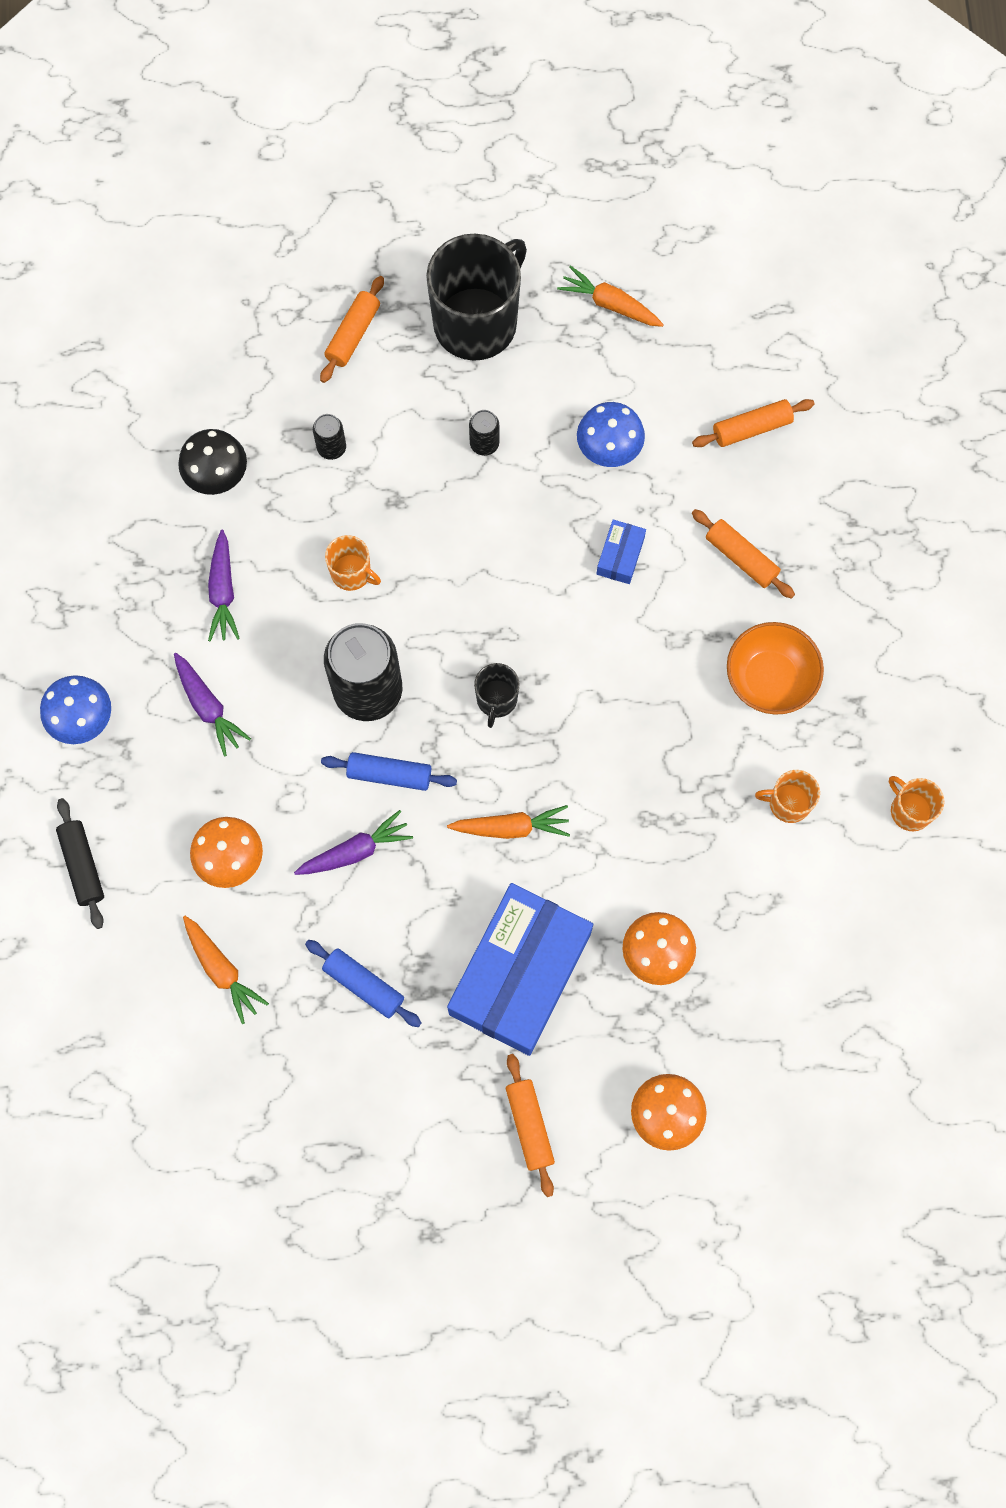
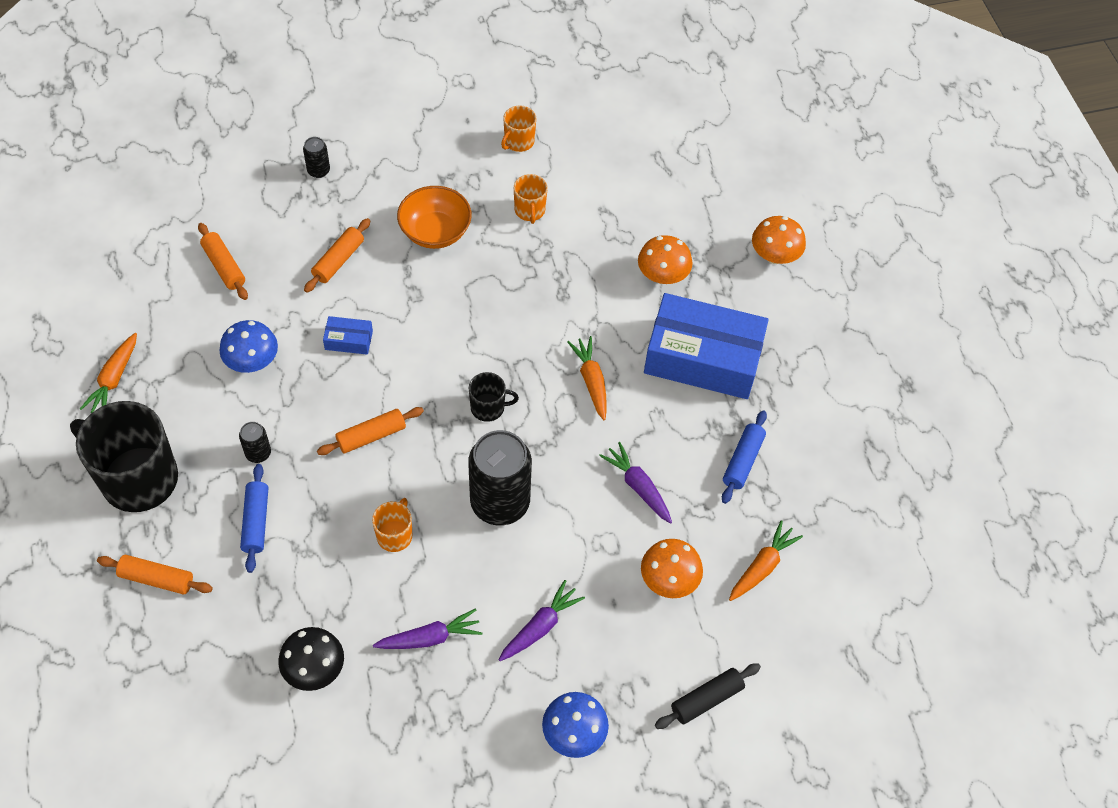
camera: 105 degrees left, 15 degrees down
(331, 448) = (275, 575): black can -> black can (318, 171)
(389, 774) = (568, 473): blue rolling pin -> blue rolling pin (256, 522)
(529, 1125) = (810, 335): orange rolling pin -> orange rolling pin (371, 436)

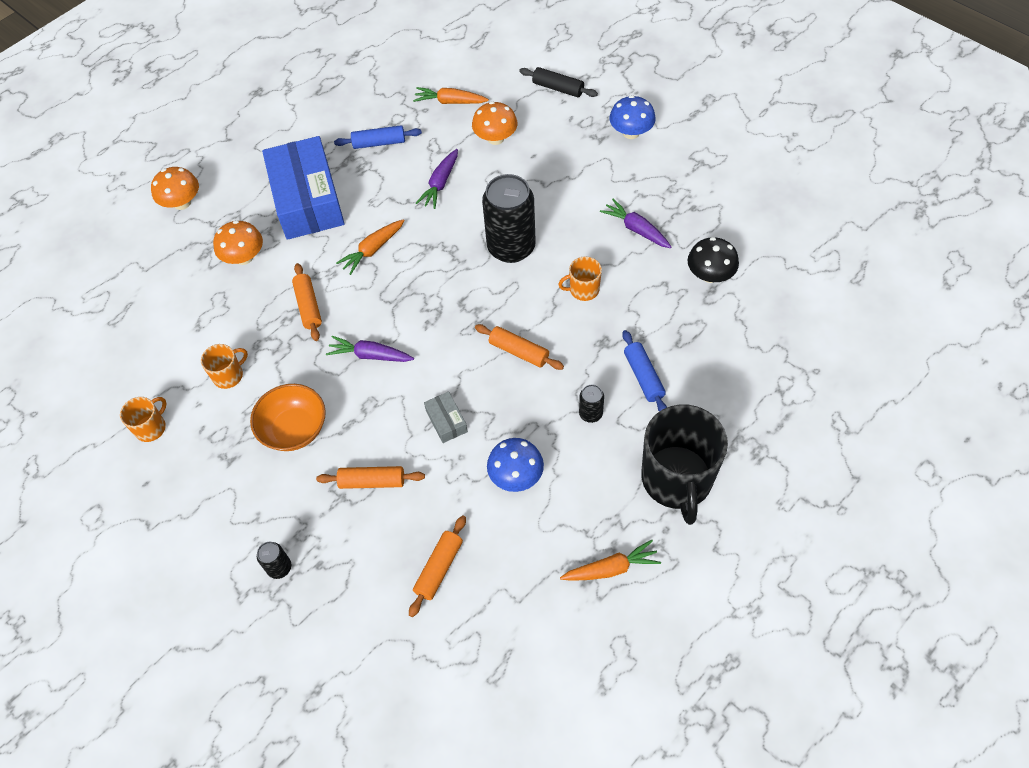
camera: 115 degrees left, 0 degrees up
(156, 579) = (736, 407): orange rolling pin -> orange rolling pin (308, 306)
(256, 522) = (643, 376): blue rolling pin -> blue rolling pin turned 75 degrees counterclockwise
(349, 340) = (446, 421): blue box -> grey box
(488, 407) = (440, 296): black mug -> none
(518, 141) = (151, 428): orange mug -> orange mug turned 60 degrees counterclockwise
(540, 626) = (579, 181): purple carrot -> purple carrot (370, 355)

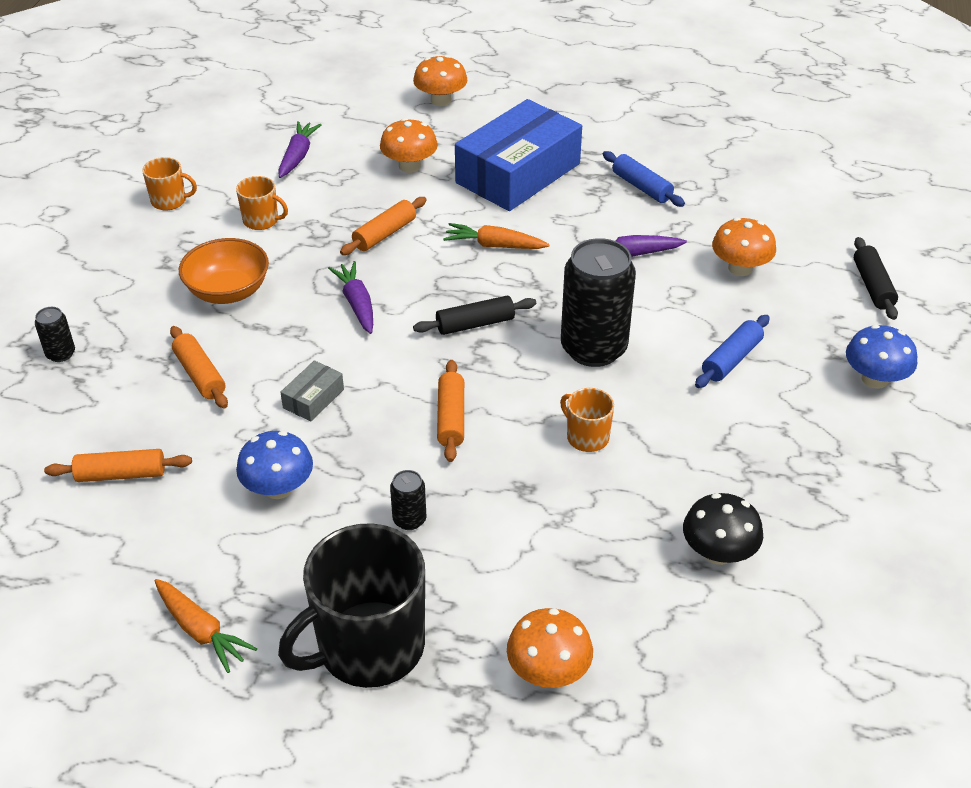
camera: 55 degrees right, 15 degrees down
(442, 298) = (475, 324): none -> black rolling pin
(450, 102) = (754, 211): orange carrot -> none
(636, 229) = (724, 447): purple carrot -> purple carrot (298, 156)
(643, 376) = (501, 548): blue rolling pin -> blue rolling pin (731, 359)
(745, 397) = (548, 671): none -> orange mushroom

